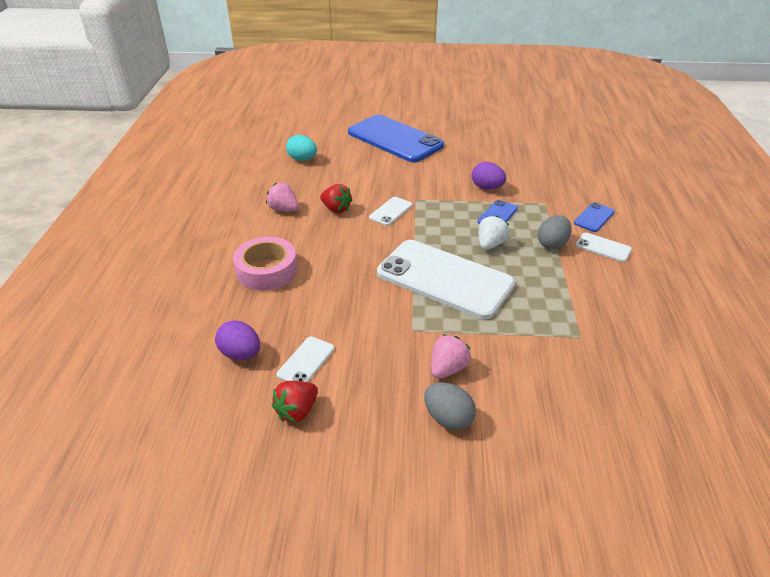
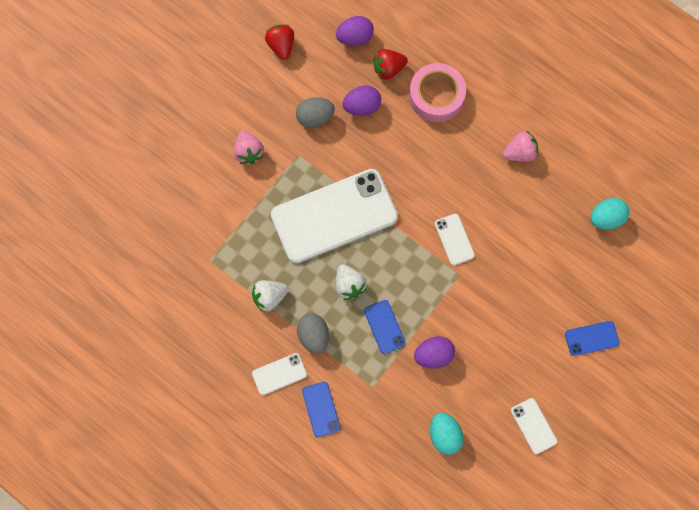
camera: 125 degrees right, 35 degrees up
(306, 361) = (318, 72): white phone -> white phone (533, 426)
(319, 311) = (362, 106): none -> purple egg
(336, 209) = (490, 196): red strawberry -> red strawberry (388, 69)
(395, 139) = (591, 338): blue phone -> blue phone, size x0.42
(448, 418) = (213, 124): grey egg -> grey egg (315, 117)
(530, 165) = (444, 435): none -> turquoise egg
(558, 282) = (269, 297): none -> white strawberry

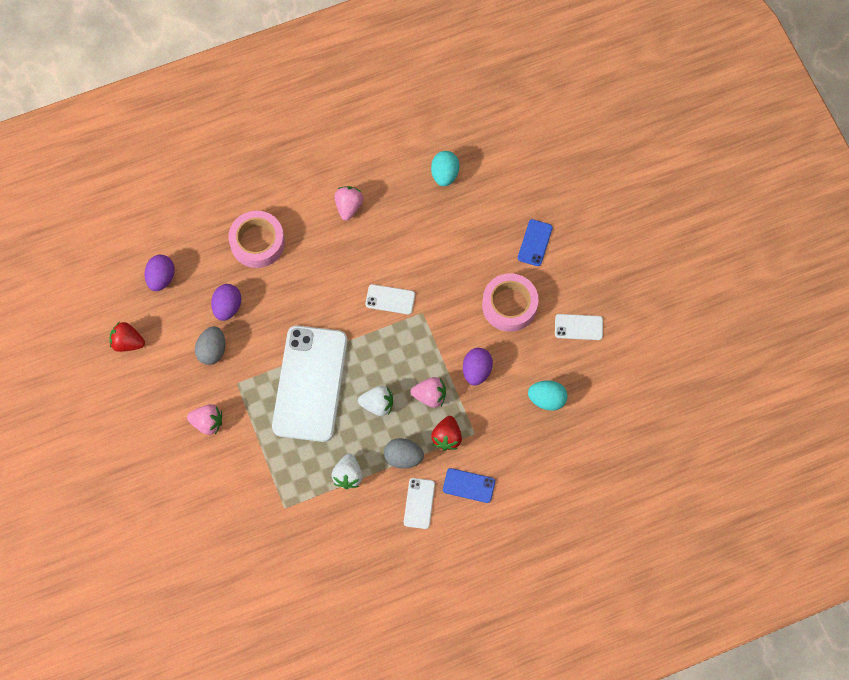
camera: 60 degrees left, 5 degrees down
(384, 327) = (430, 396): blue phone -> pink strawberry
(388, 69) = (208, 266): red strawberry -> red strawberry (447, 437)
(515, 349) = (509, 305): none -> pink tape

